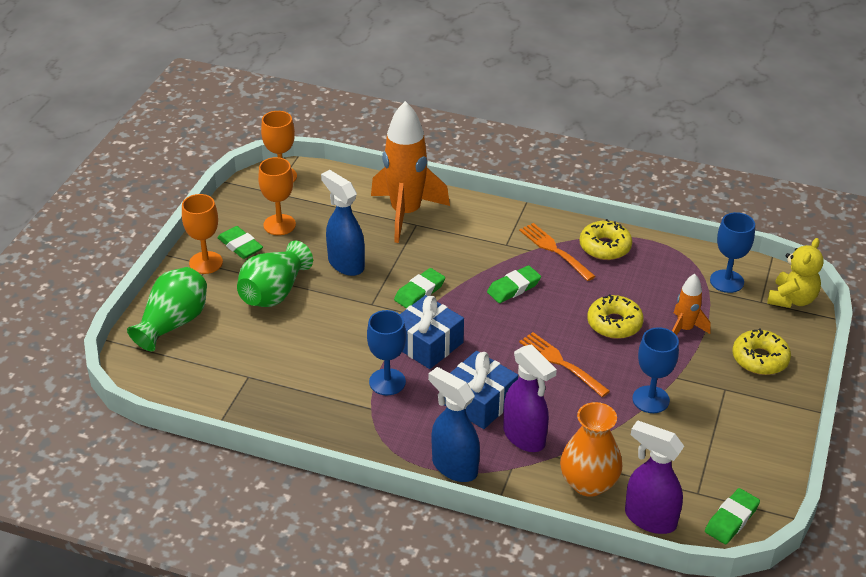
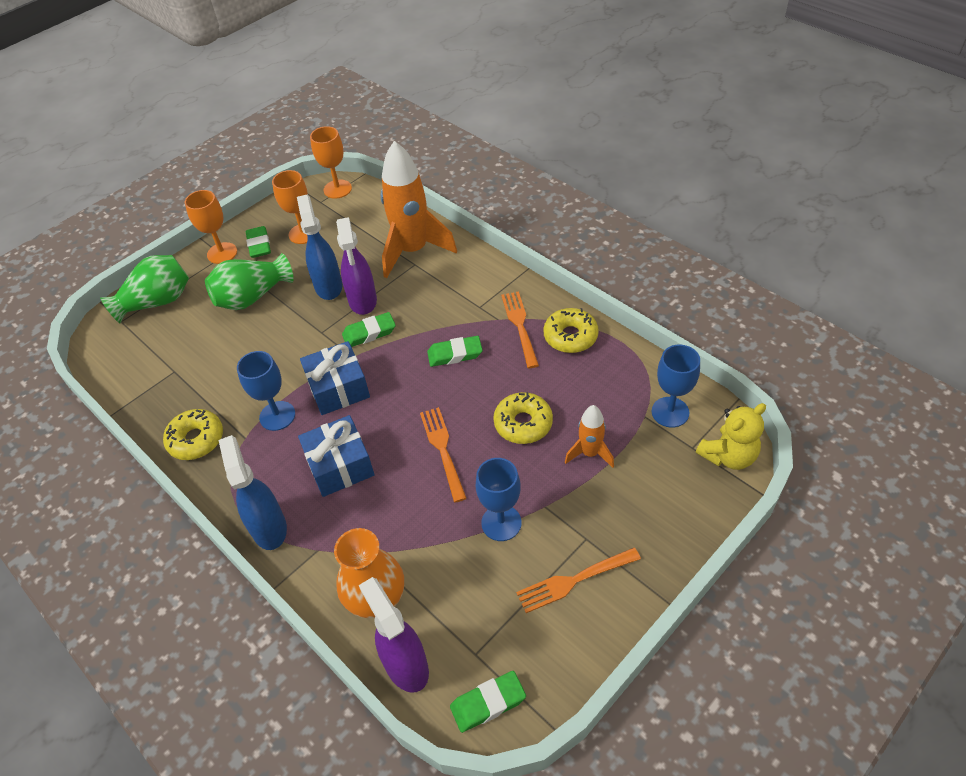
camera: 30 degrees right, 10 degrees up
(524, 437) = (353, 520): purple spray bottle -> purple spray bottle (363, 301)
(737, 419) = (575, 580): none -> orange fork
(760, 359) = (647, 516): yellow donut -> yellow donut (196, 439)

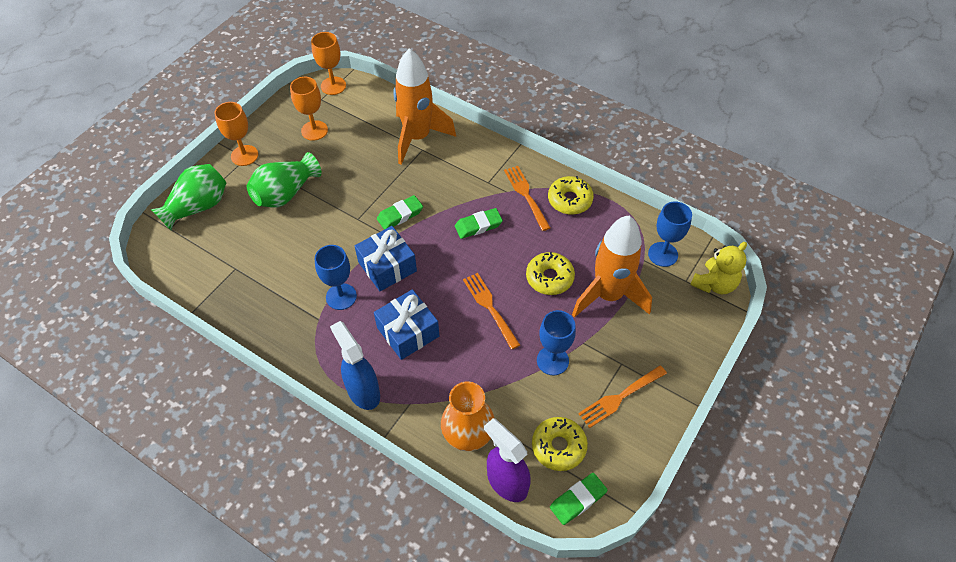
camera: 15 degrees left, 5 degrees up
(196, 439) = (275, 326): yellow donut -> yellow donut (558, 446)
(259, 245) = (277, 144): green eraser -> none
(328, 286) = (351, 177): blue spray bottle -> none
(363, 301) = (386, 187): purple spray bottle -> none
(590, 453) = (608, 295): orange rocket -> orange rocket, size x1.99

